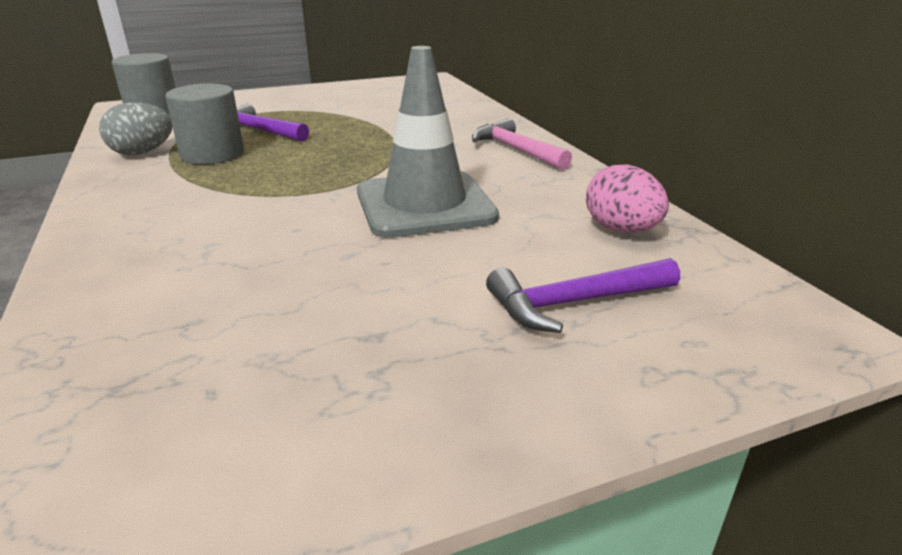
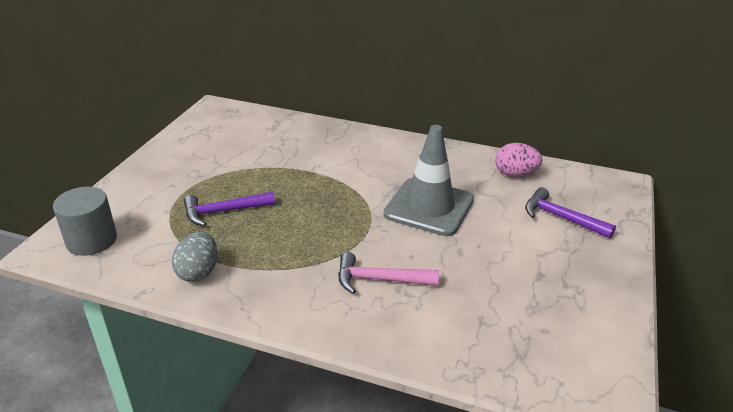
camera: 50 degrees left, 5 degrees up
(212, 154) = (247, 245): grey cylinder -> none
(516, 150) = (391, 148): pink hammer -> pink hammer (379, 280)
(574, 303) = (561, 218): purple hammer -> purple hammer turned 105 degrees clockwise

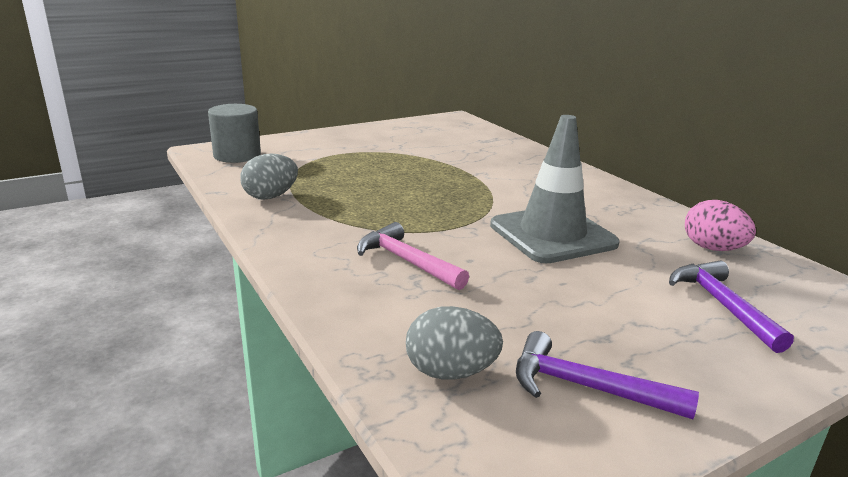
camera: 40 degrees right, 10 degrees down
(223, 211) = (353, 172): purple hammer -> purple hammer (586, 387)
(506, 346) = (450, 372): none -> grey egg

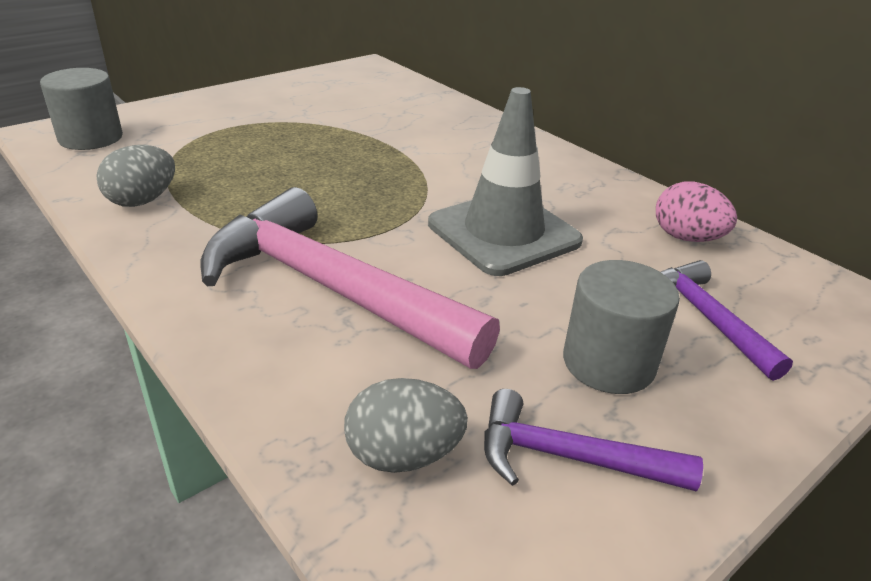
camera: 10 degrees left, 10 degrees up
(406, 261) = (330, 288): pink hammer -> pink hammer, size x1.96
(630, 328) = (608, 362): none -> grey cylinder

